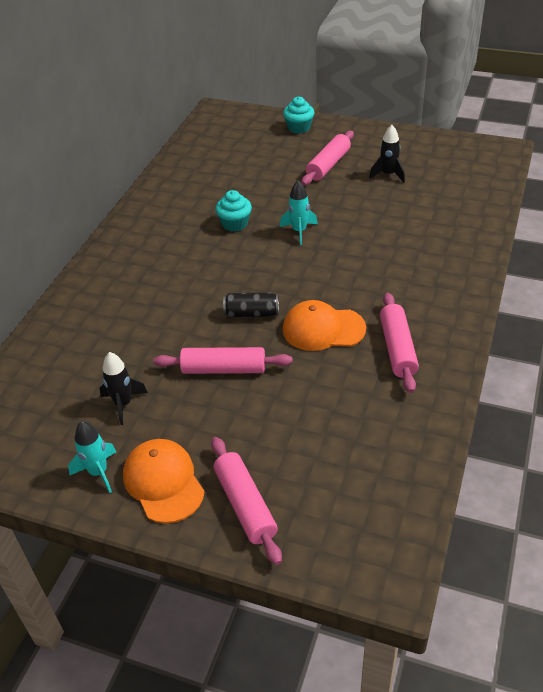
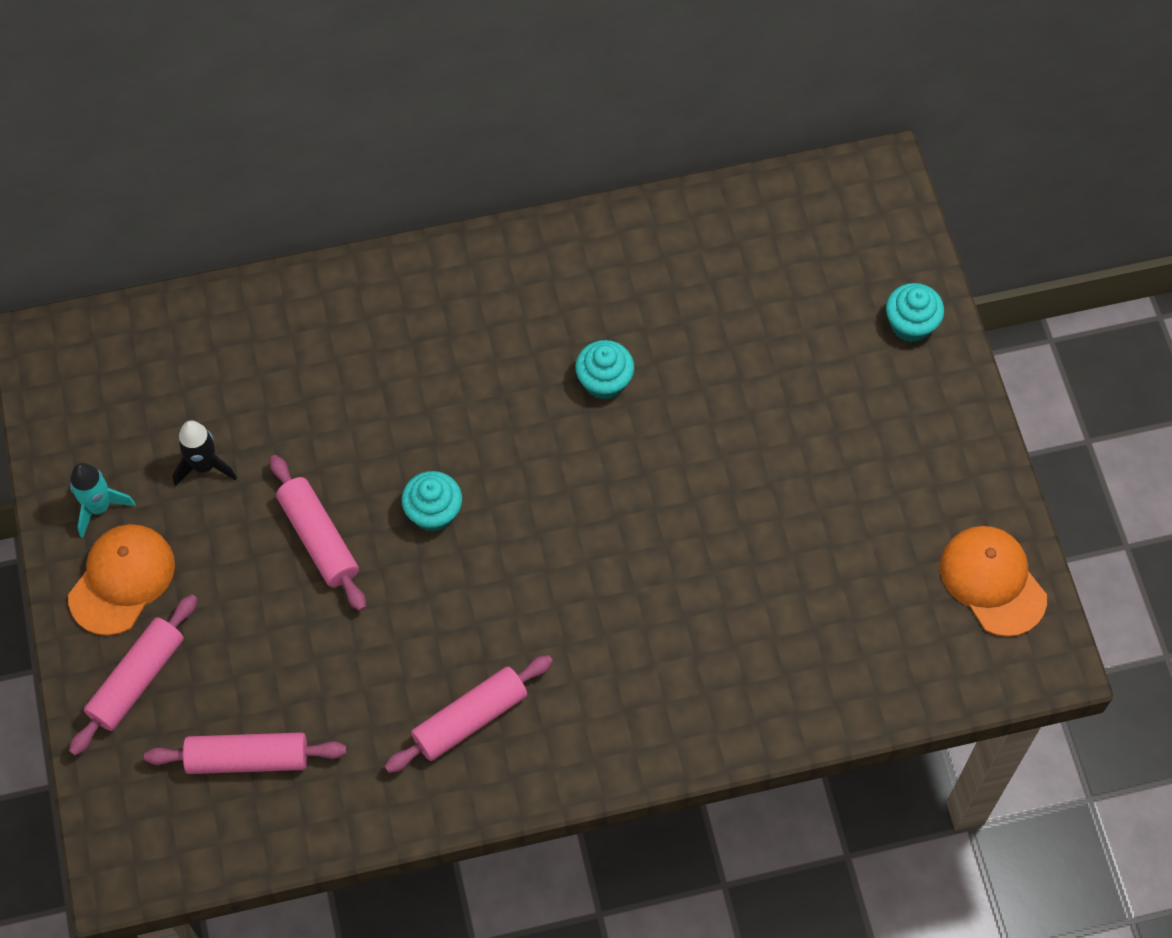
camera: 55 degrees right, 20 degrees up
(251, 313) = (433, 512): black can -> turquoise cupcake
(299, 231) = (639, 474): turquoise rocket -> none
(323, 329) = (455, 613): orange cap -> orange cap (992, 581)
(328, 165) = (831, 424): pink rolling pin -> pink rolling pin (247, 758)
(388, 174) = (860, 522): black rocket -> none

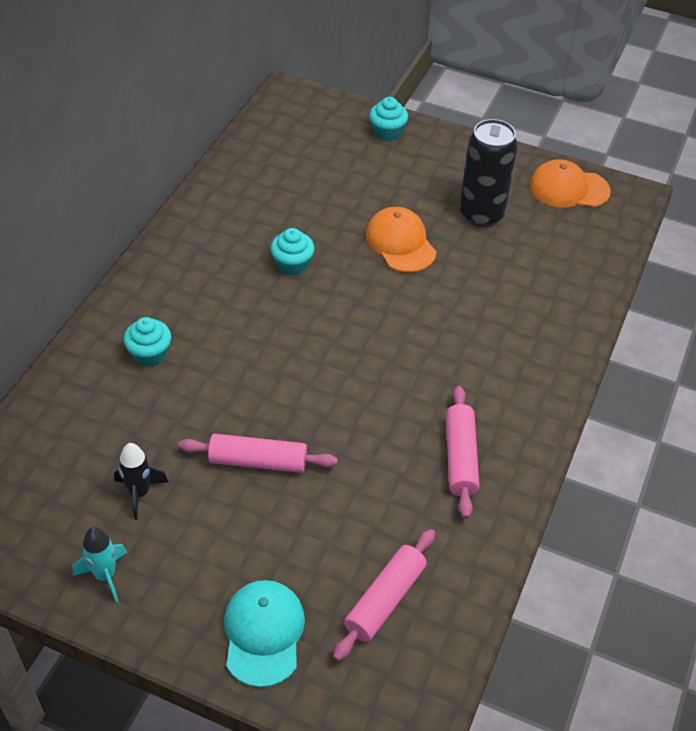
camera: 55 degrees left, 15 degrees down
(122, 580) = (176, 595): orange cap -> orange cap (400, 243)
(137, 679) = (263, 633): pink rolling pin -> turquoise cap
(433, 512) = (298, 392): turquoise cupcake -> turquoise cupcake (150, 354)
(856, 515) = (481, 214): none -> black can

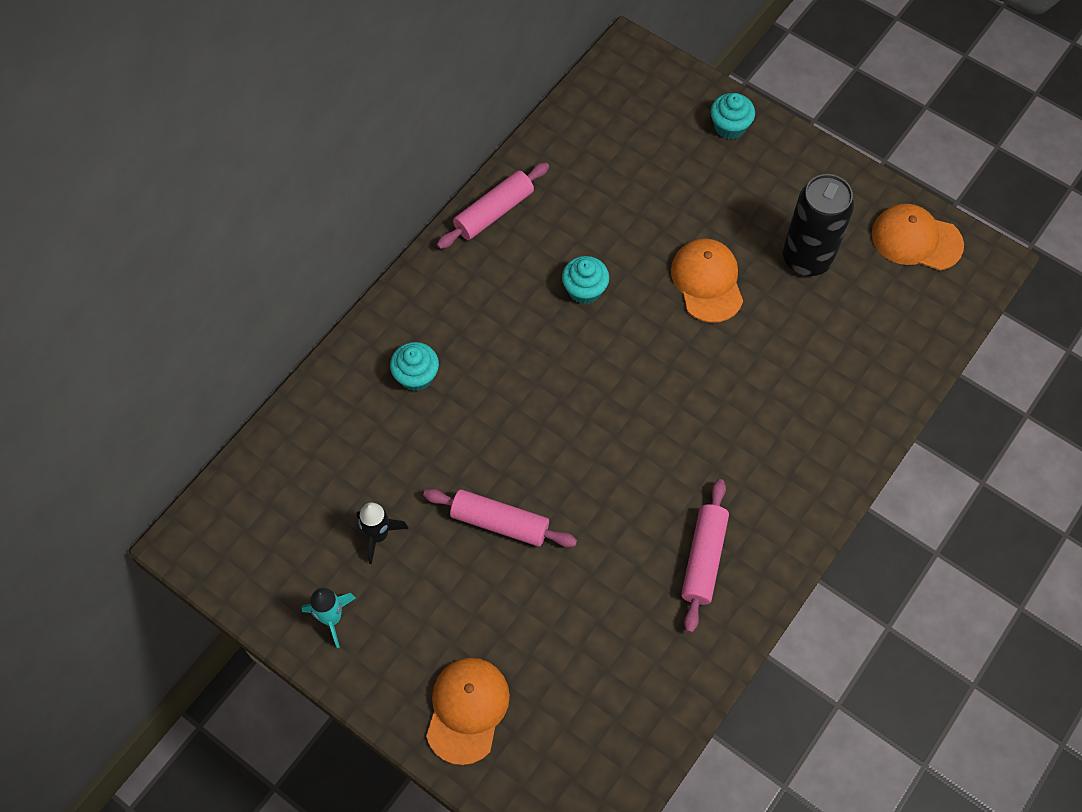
camera: 15 degrees right, 15 degrees up
(263, 633) = (467, 710): turquoise cap -> orange cap
(385, 600) = (589, 700): pink rolling pin -> pink rolling pin (494, 212)

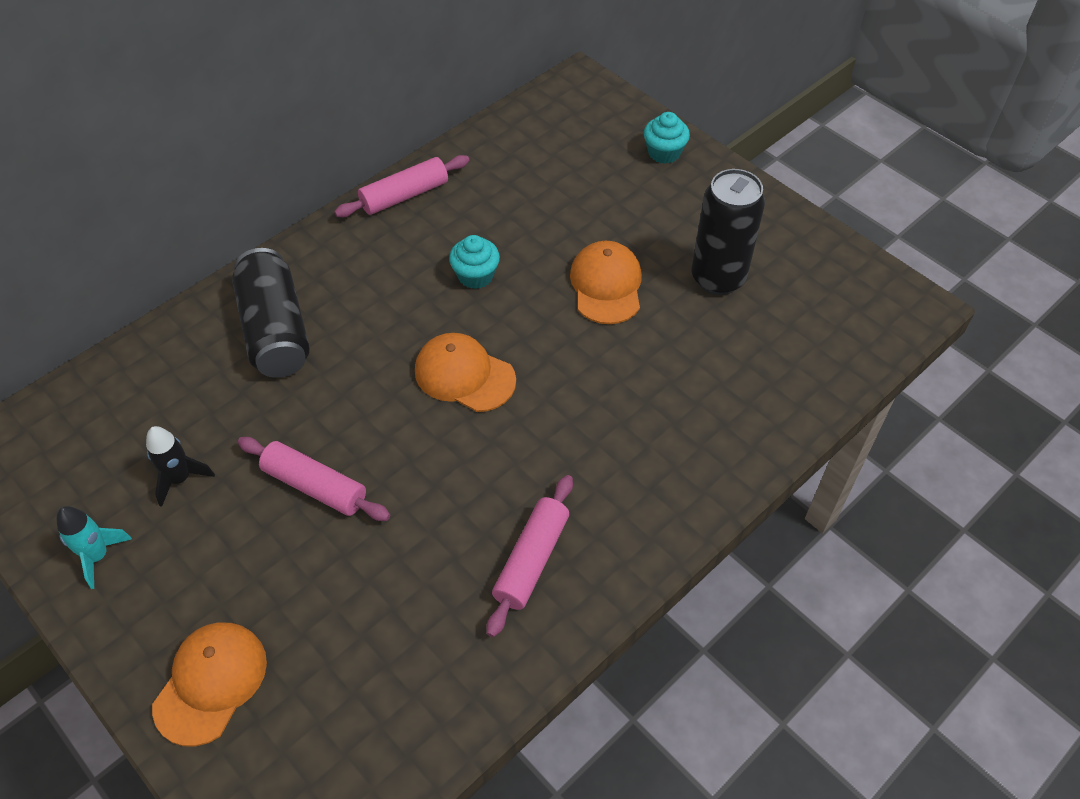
camera: 10 degrees right, 10 degrees down
(416, 376) = (276, 330): turquoise cupcake -> black can
(916, 239) = (840, 276): orange cap -> orange cap (464, 375)

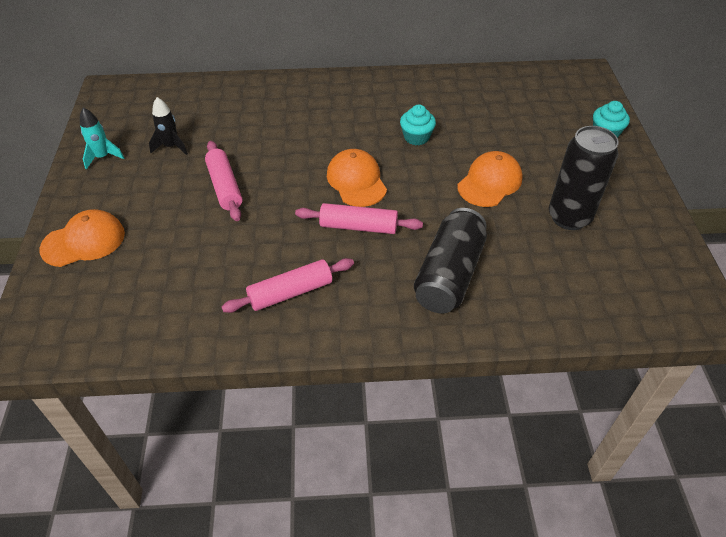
camera: 40 degrees right, 5 degrees down
(276, 330) = (285, 108): black can -> black can (449, 275)
(404, 195) = (419, 81): pink rolling pin -> pink rolling pin (358, 226)

